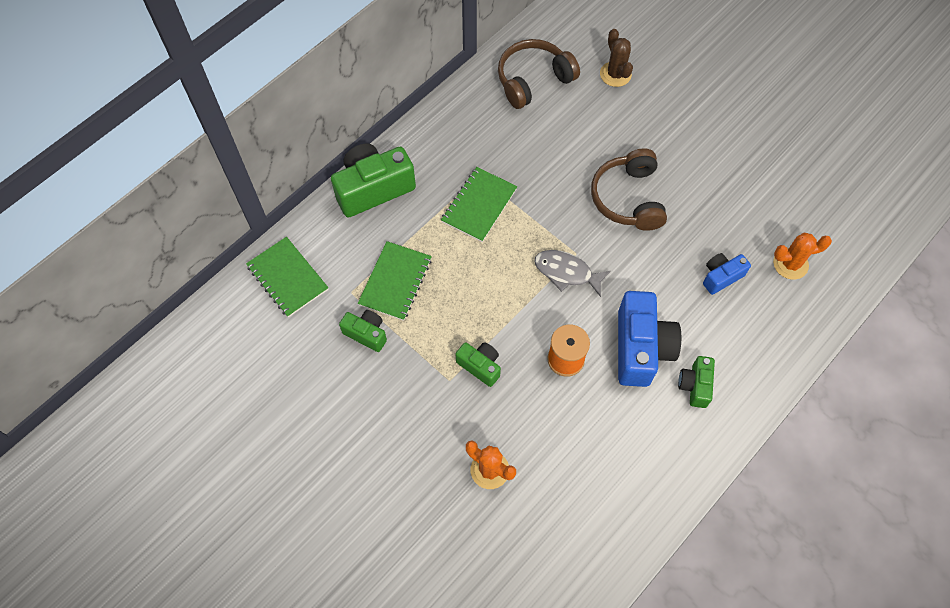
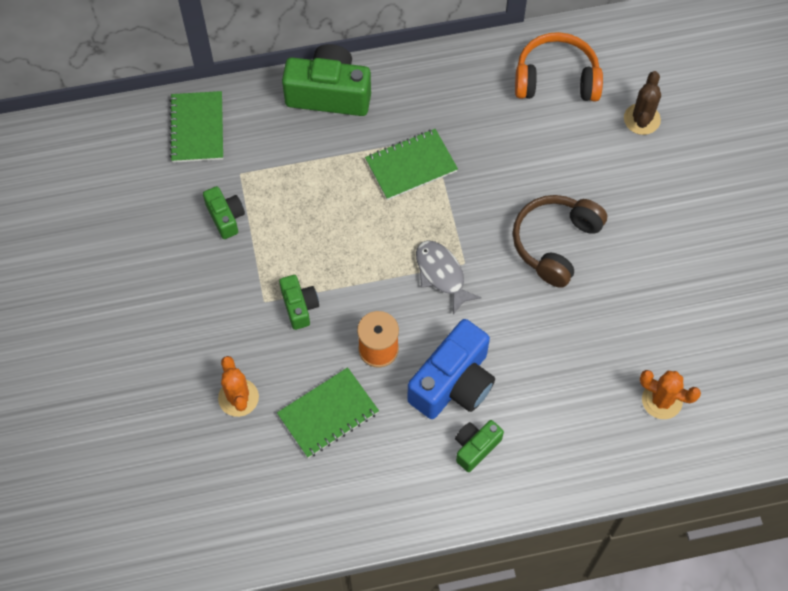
camera: 35 degrees right, 0 degrees up
(395, 282) = (284, 188): green notebook -> green notebook (328, 413)
(533, 80) = (556, 79): brown headphones -> orange headphones
(721, 277) = (583, 369): blue camera -> none

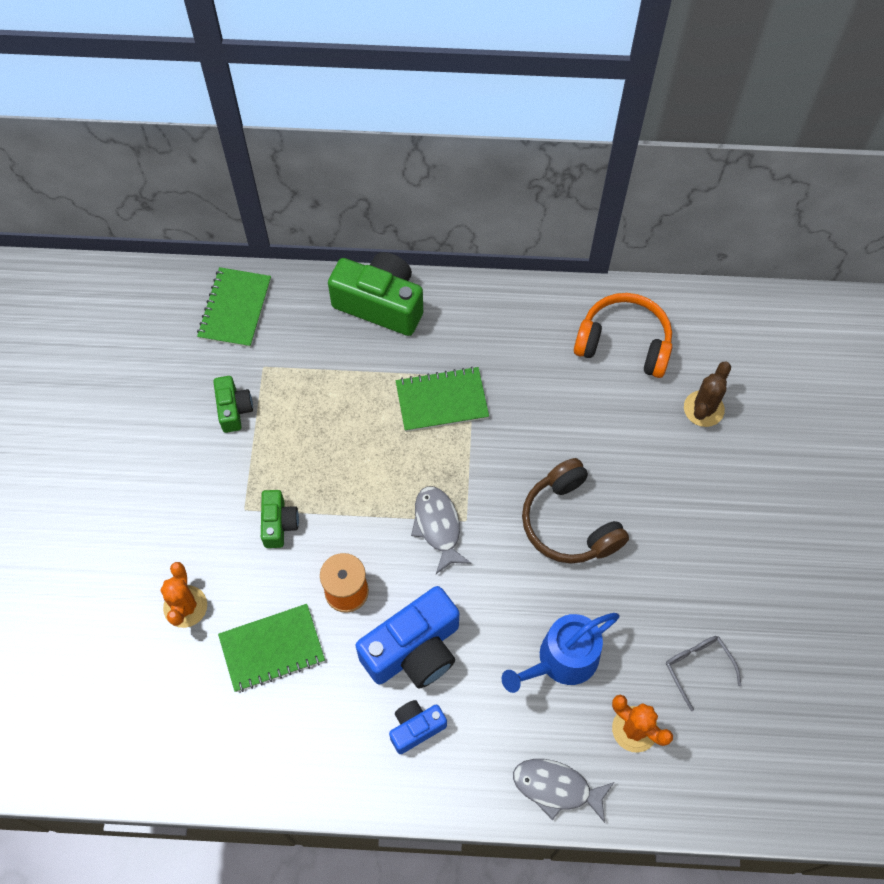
camera: 15 degrees right, 0 degrees up
(475, 447) = (416, 728): green camera -> blue camera
(555, 243) = (569, 523): brown headphones -> brown headphones turned 75 degrees counterclockwise
(583, 359) = (562, 660): none -> blue watering can
(610, 465) = (556, 788): none -> grey fish
(700, 337) = (698, 668): none -> grey glasses

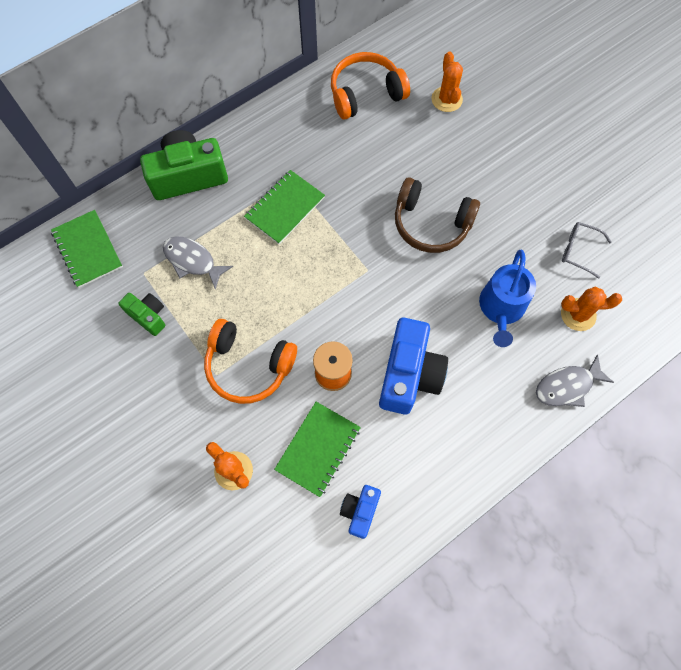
camera: 40 degrees left, 5 degrees up
(279, 524) = (248, 366): green camera -> orange headphones
(416, 728) = (454, 421): blue camera -> blue camera (360, 511)
(438, 526) = (354, 287): grey fish -> grey fish (192, 261)
(703, 409) = (446, 99): brown cactus -> orange cactus

